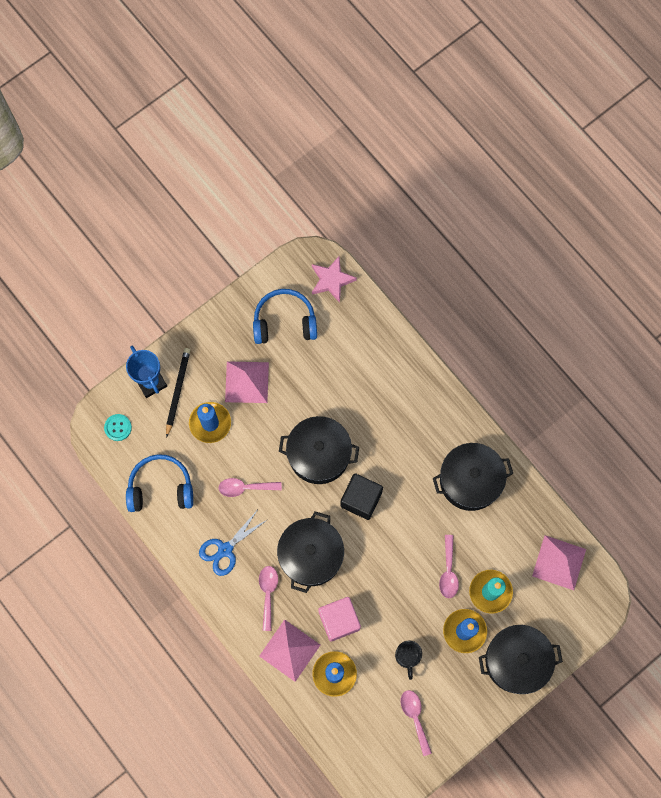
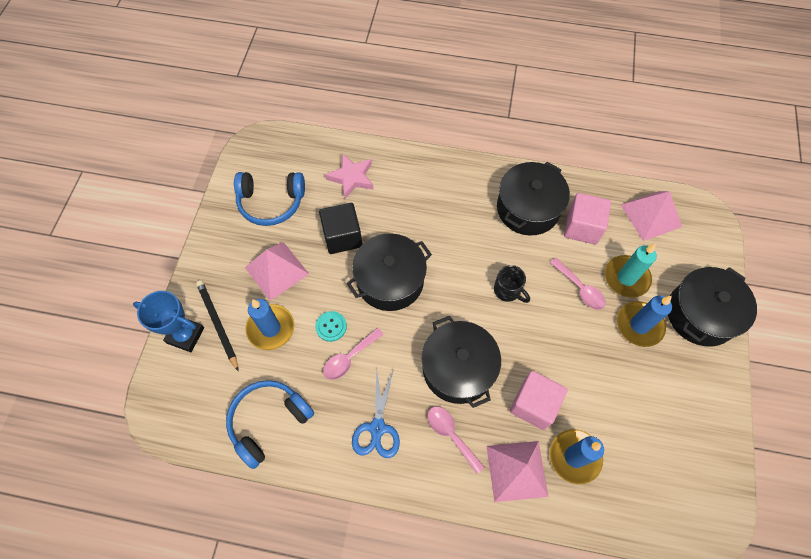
camera: 40 degrees left, 10 degrees down
(118, 427) = (182, 399): turquoise button -> turquoise button (331, 326)
(284, 322) = (271, 202): blue headphones -> blue headphones turned 135 degrees counterclockwise
(331, 280) = (285, 147): pink star -> pink star (351, 178)
(361, 499) = (457, 289): black cube -> black cube (342, 237)
(407, 657) = (618, 386): black mug -> black mug (508, 291)
(415, 717) = (676, 434): pink spoon -> none
(496, 528) = (582, 227): none -> pink cube

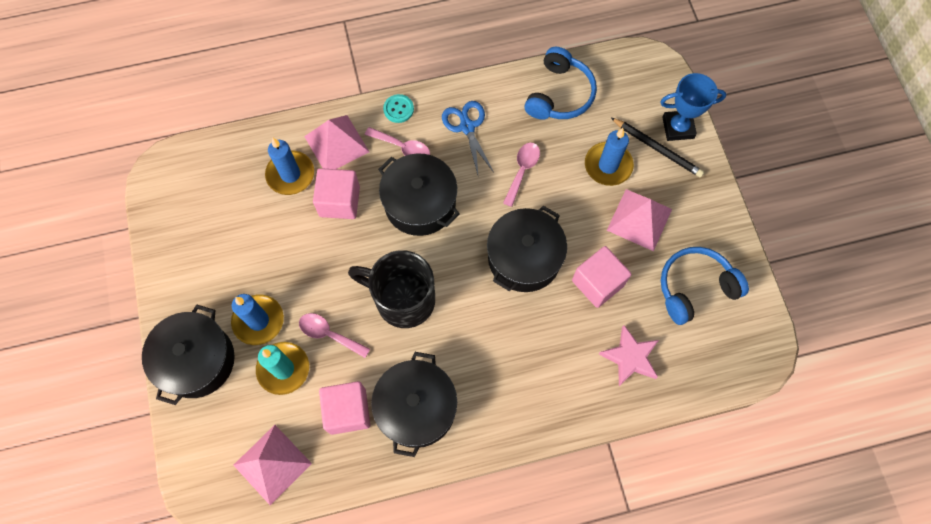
camera: 155 degrees right, 5 degrees up
(331, 326) = (555, 190): turquoise button -> turquoise button (398, 109)
(342, 237) = (597, 283): black cube -> pink cube
(508, 291) = (402, 299): black mug -> black mug, size x2.01

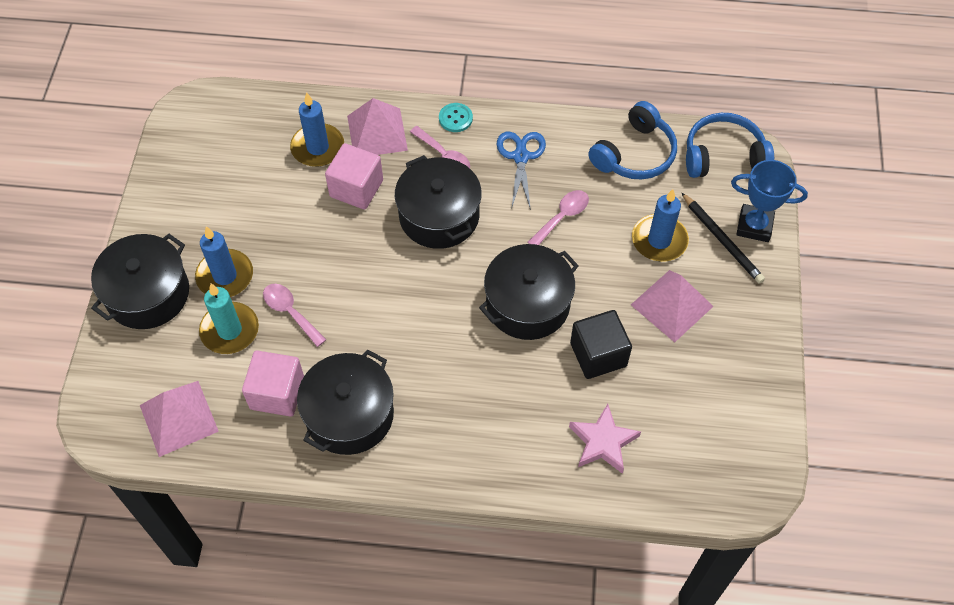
camera: 20 degrees right, 10 degrees down
(402, 299) = (381, 303): black mug -> none
(597, 283) = (598, 354): pink cube -> black cube
(695, 288) = (706, 395): blue headphones -> blue headphones (723, 156)

